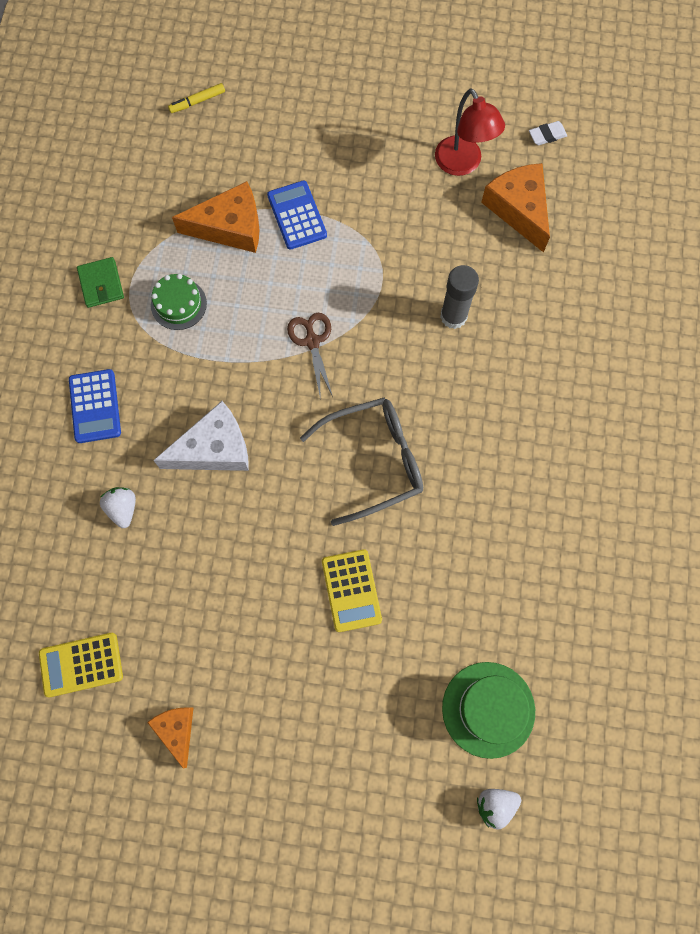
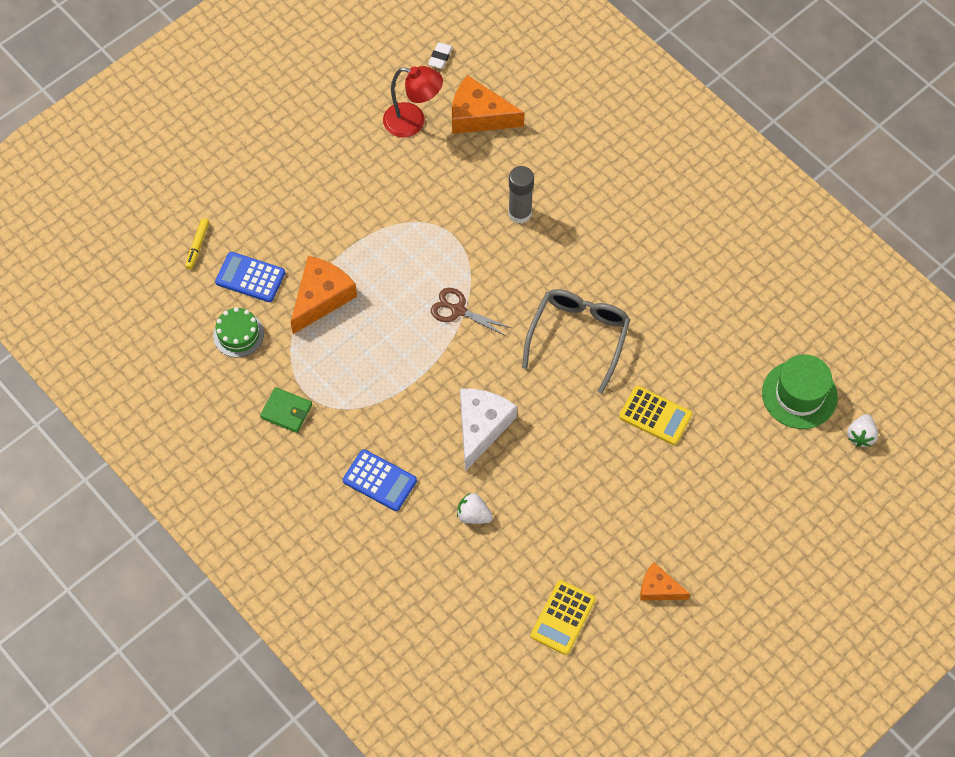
camera: 50 degrees left, 10 degrees down
(178, 304) = (350, 372): green cake -> green cake (238, 334)
(297, 215) = (353, 250): blue calculator -> blue calculator (250, 277)

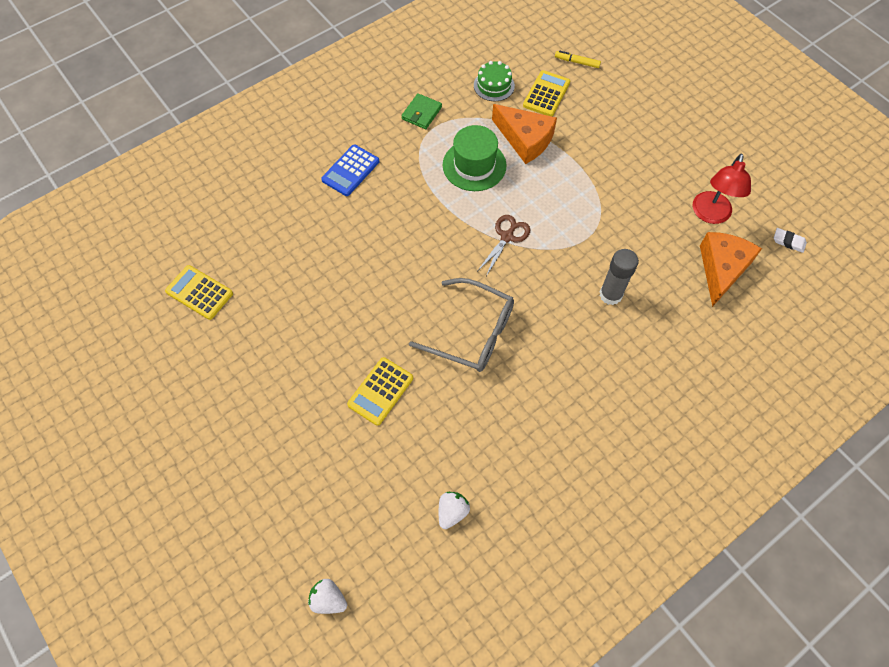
camera: 95 degrees right, 0 degrees up
(250, 277) = (546, 94): blue calculator -> yellow calculator
(473, 515) = (307, 234): white strawberry -> white strawberry (452, 512)
(481, 427) = (389, 246): white cheese -> none
(658, 588) = (206, 373): orange cheese -> none
(799, 395) = (386, 539): green hat -> green hat (474, 165)

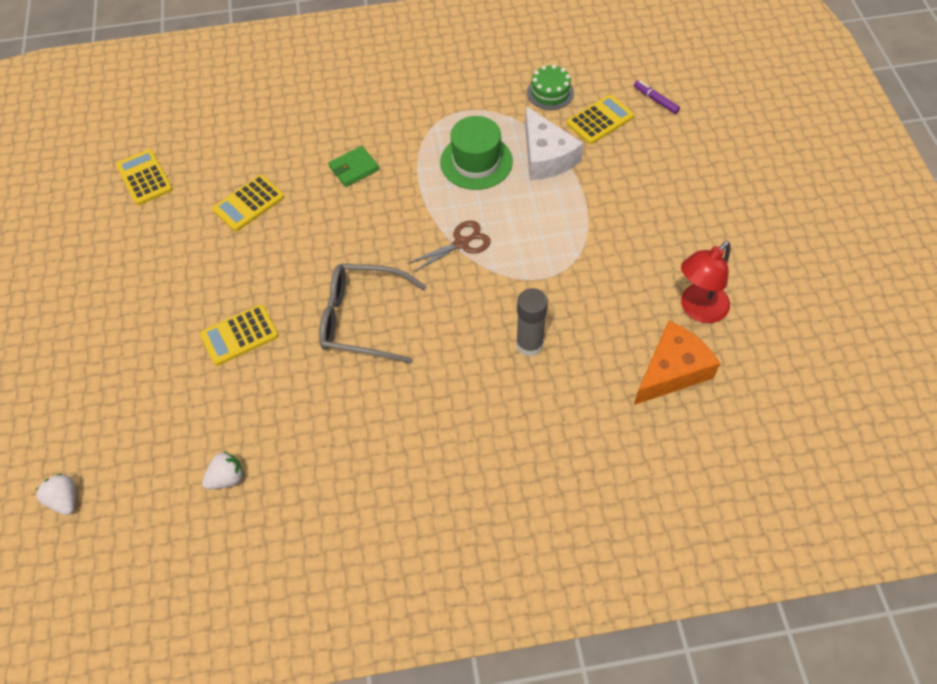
camera: 30 degrees right, 5 degrees down
(310, 277) = (249, 203): none -> yellow calculator
(350, 171) = (352, 122): blue calculator -> none
(421, 113) = (458, 93): green wallet -> green wallet (354, 168)
(472, 332) = (363, 319): grey glasses -> grey glasses turned 135 degrees clockwise
(525, 139) = (546, 156): orange cheese -> white cheese
(577, 62) = (655, 100): yellow marker -> purple marker
(788, 241) = (772, 375): white eraser -> none

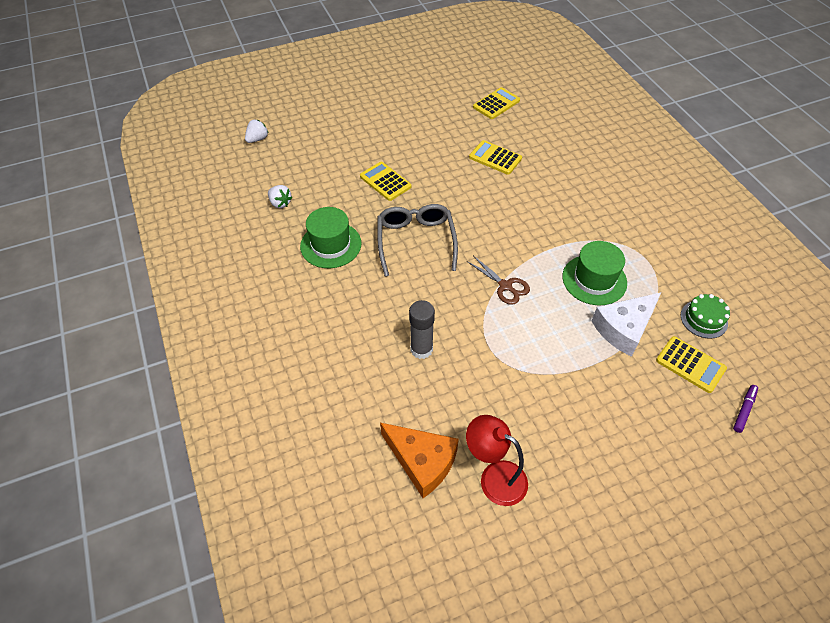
camera: 75 degrees right, 5 degrees down
(334, 420) = (331, 245): none -> green hat
(354, 168) = (552, 205): green wallet -> none

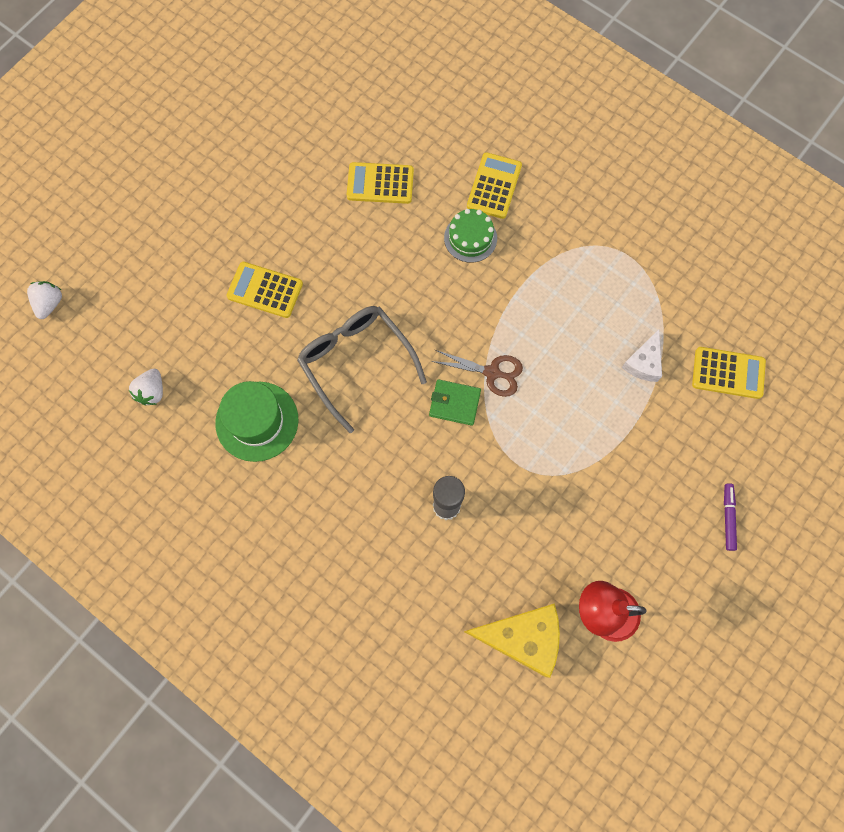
camera: 30 degrees left, 20 degrees up
(280, 203) = (152, 392): white strawberry -> white strawberry turned 90 degrees clockwise
(422, 461) = (522, 638): orange cheese -> yellow cheese
(467, 292) = (454, 403): none -> green wallet
(496, 104) = (333, 89): yellow calculator -> yellow calculator (494, 186)
(594, 280) = (583, 312): green hat -> none
(624, 328) = (643, 362): white cheese -> white cheese, size x0.60
(704, 319) = (718, 306): green cake -> green cake (470, 238)
(744, 410) = (799, 401): purple marker -> purple marker (728, 518)

